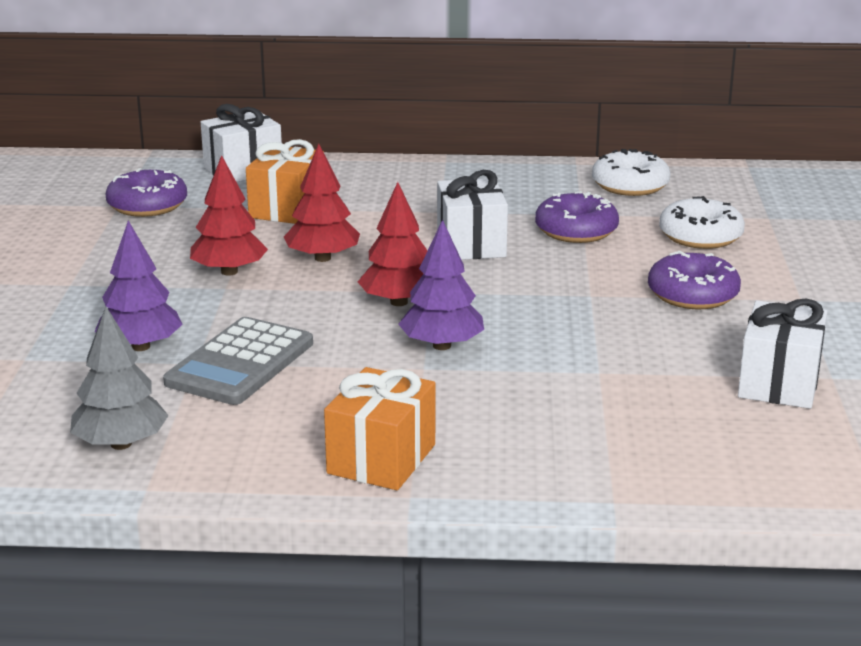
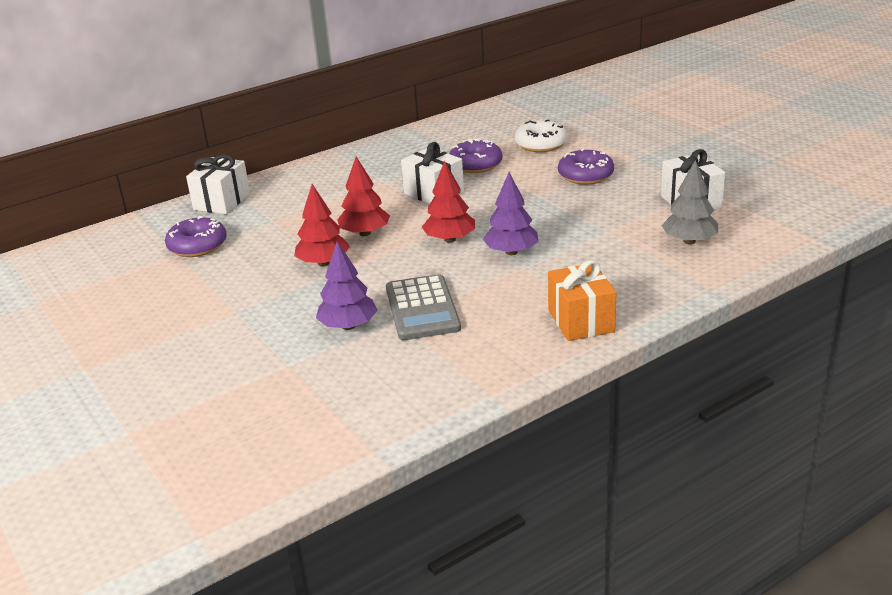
camera: 35 degrees left, 5 degrees up
(121, 444) = (435, 381): grey tree -> grey tree (689, 241)
(287, 209) = (292, 214): orange gift -> none
(630, 185) = (462, 130): white donut -> none

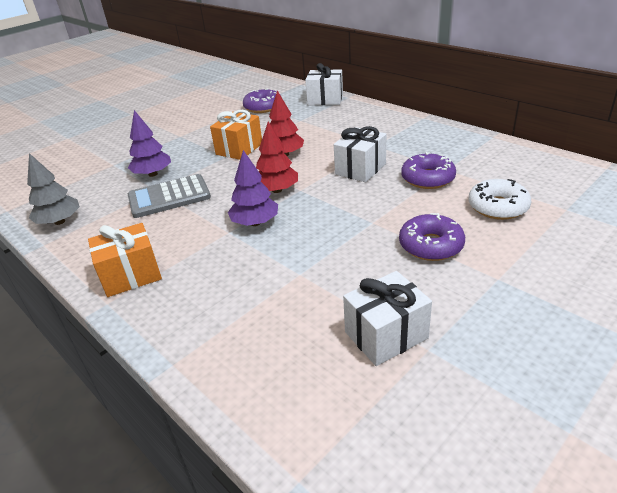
camera: 80 degrees right, 5 degrees up
(323, 263) = (239, 149): red tree -> orange gift
(689, 241) = (282, 339): grey tree -> grey tree (59, 221)

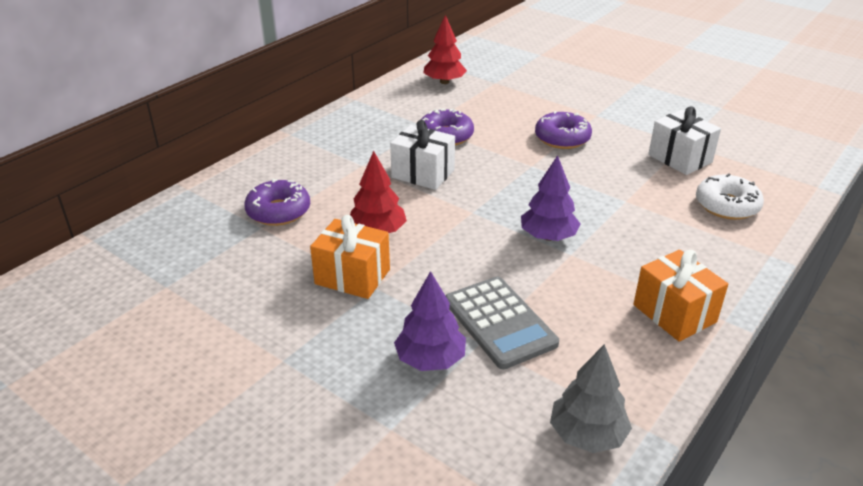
camera: 100 degrees left, 0 degrees up
(263, 107) = (187, 272): purple donut -> purple donut (278, 211)
(277, 190) = (474, 228): red tree -> red tree (444, 82)
(325, 100) = (187, 209): white gift -> none
(497, 207) = (496, 107): white donut -> white donut (727, 205)

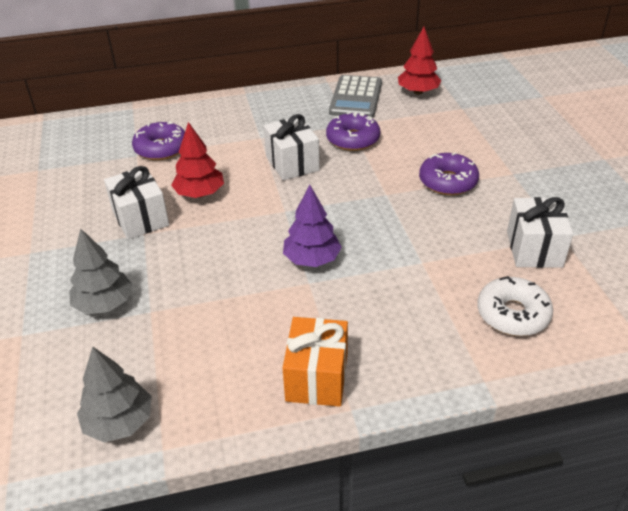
camera: 40 degrees right, 5 degrees up
(352, 276) = (140, 218): orange gift -> white gift
(430, 359) = (104, 304): purple tree -> grey tree
(499, 322) = (182, 305): grey calculator -> grey calculator (356, 98)

